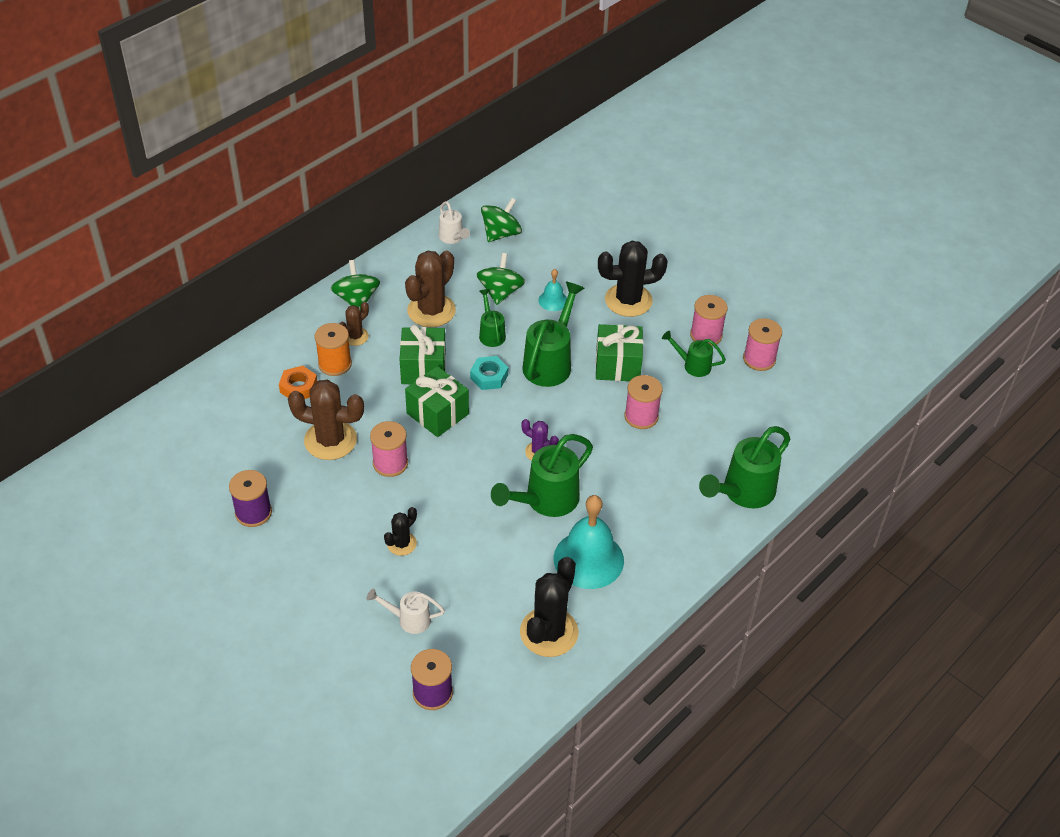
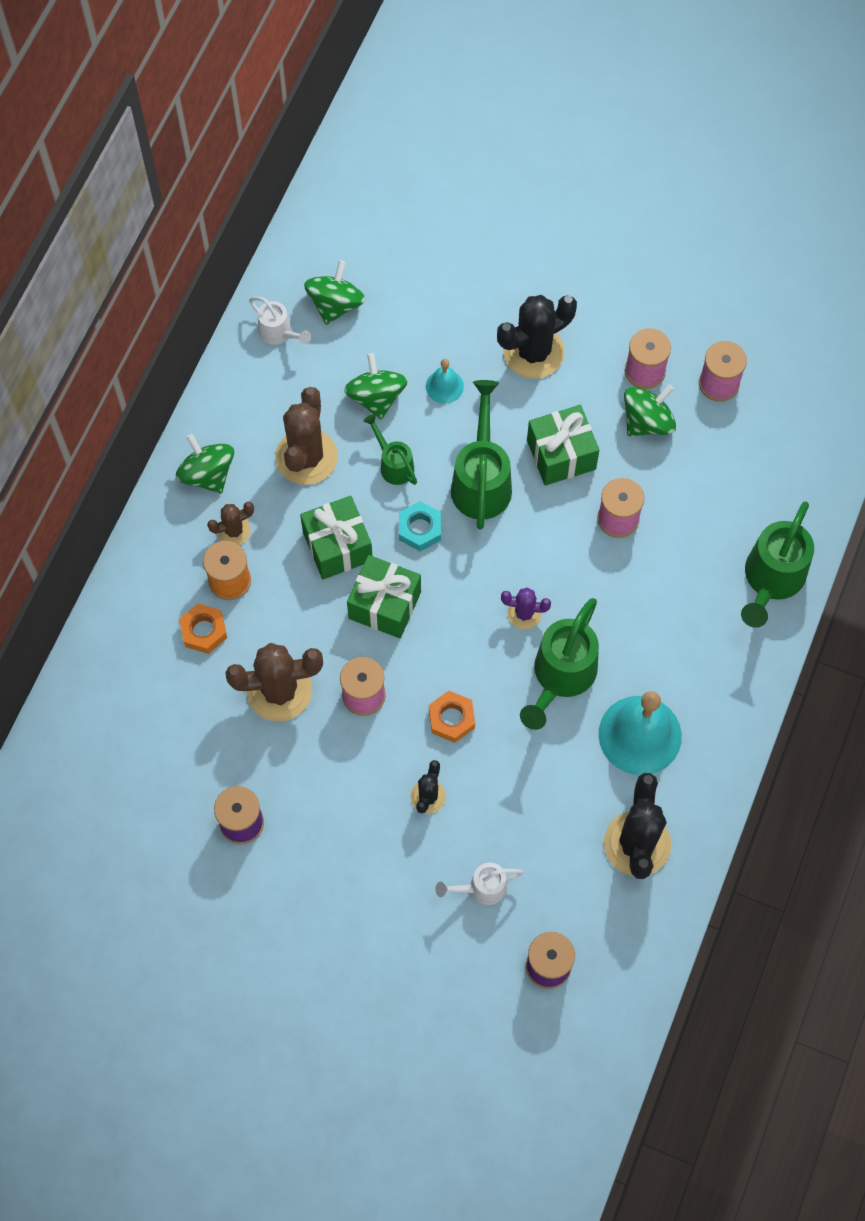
camera: 20 degrees left, 20 degrees up
(355, 336) = (234, 531): brown cactus -> brown cactus turned 45 degrees clockwise
(448, 500) = (451, 719): none -> orange nut
(693, 365) = (647, 422): green watering can -> green spinning top

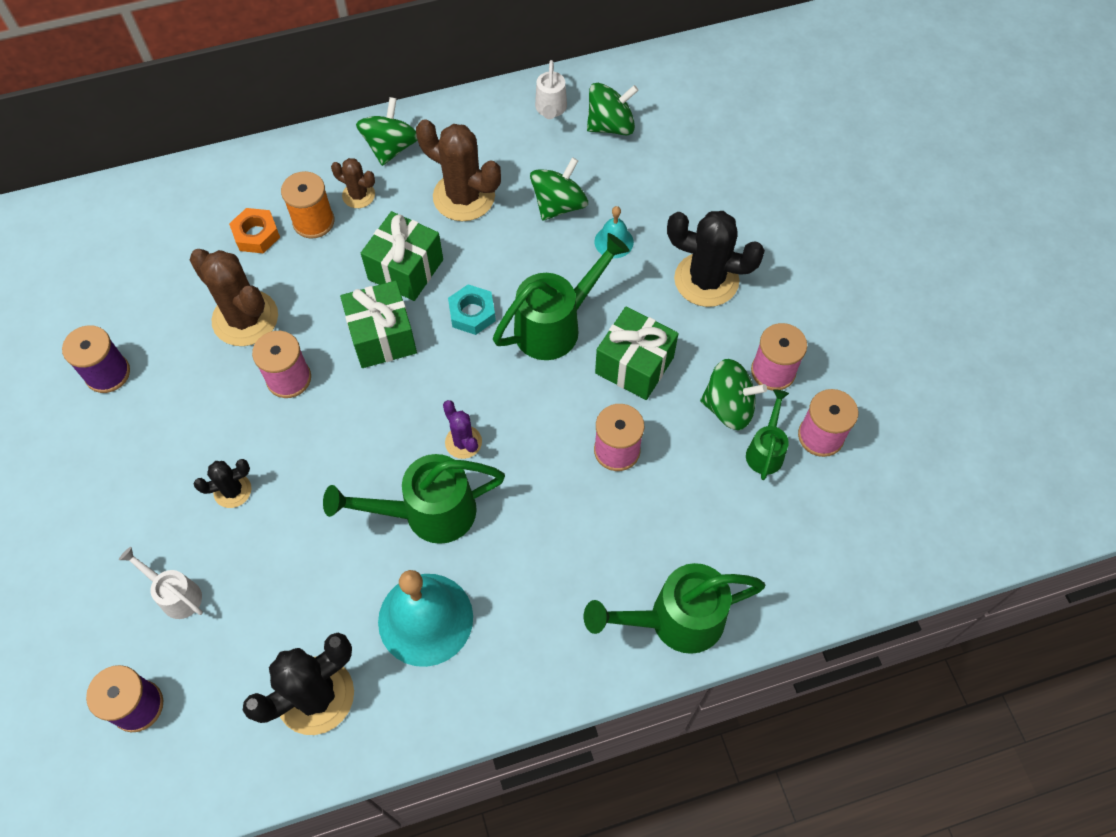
camera: 50 degrees right, 5 degrees down
(306, 457) = (464, 197): brown cactus -> brown cactus turned 60 degrees clockwise
(393, 464) = (512, 256): green watering can -> green watering can (766, 450)
(451, 719) = (319, 457): orange nut -> none

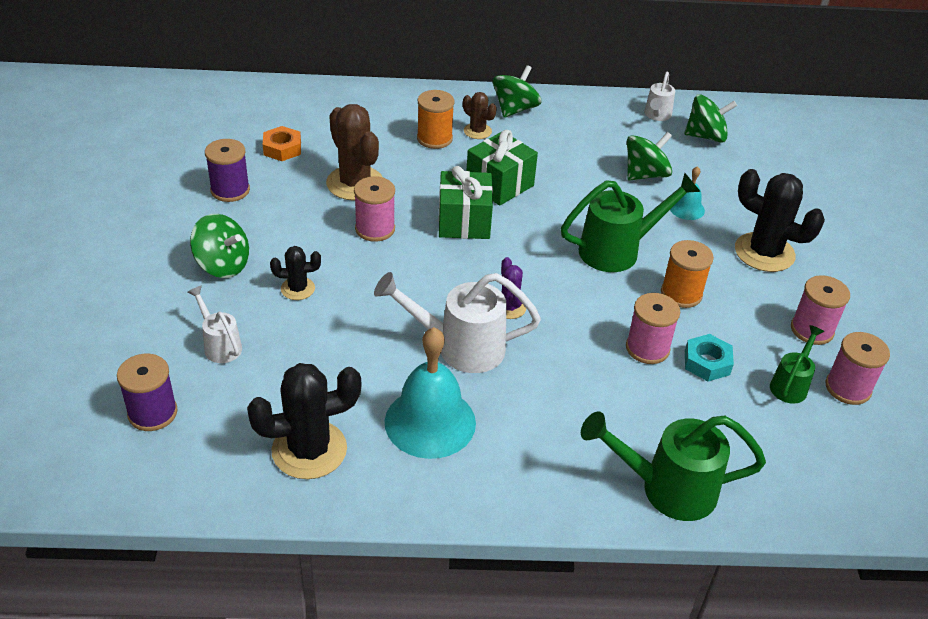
camera: 15 degrees right, 20 degrees down
(256, 235) = (385, 136): orange nut -> orange nut (282, 148)
(428, 513) = (460, 347): green watering can -> white watering can
(464, 197) = (565, 151): brown cactus -> none
(472, 313) = (546, 225): turquoise nut -> turquoise nut (707, 362)
(634, 365) = (681, 294): green gift -> orange spool
(728, 407) = (762, 344): green spinning top -> green spinning top (223, 265)

